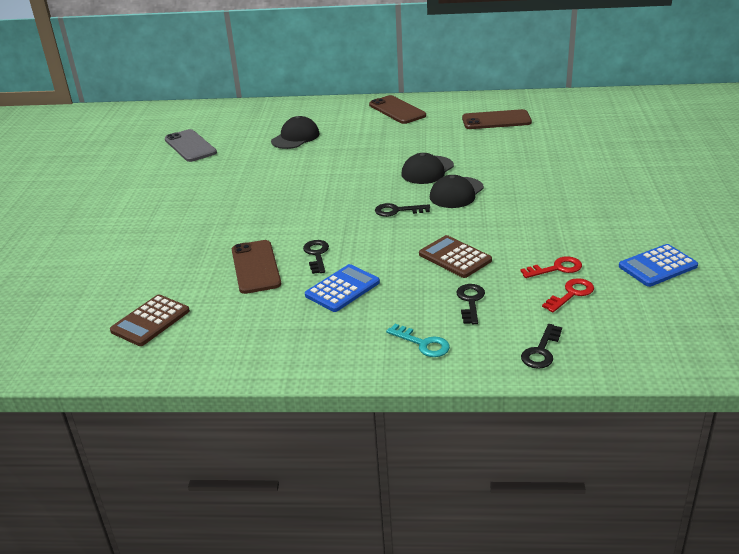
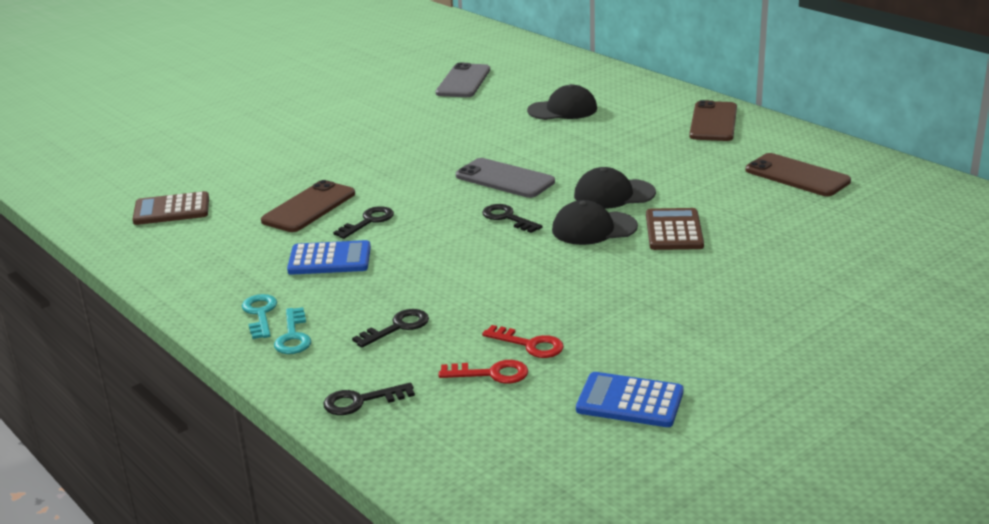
camera: 45 degrees right, 5 degrees down
(347, 190) = (505, 179): none -> grey phone
(372, 344) = (260, 314): none -> turquoise key
(455, 257) = (465, 284): brown calculator -> brown calculator (674, 230)

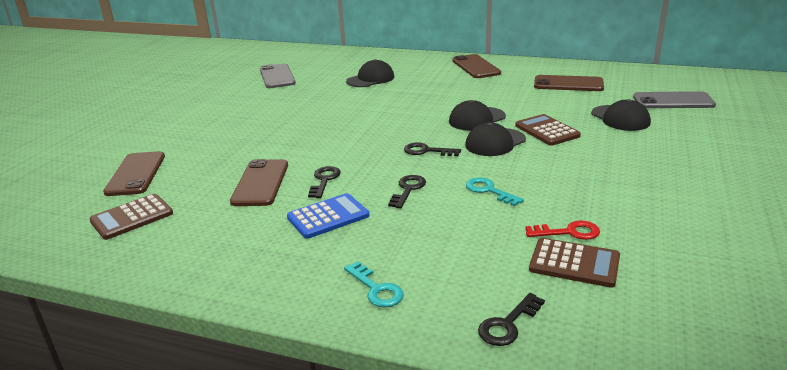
camera: 30 degrees left, 0 degrees up
(214, 166) = (136, 174): none -> brown phone
(260, 314) = (322, 279): turquoise key -> turquoise key (489, 191)
(397, 327) = (454, 252): black key -> black key (408, 189)
(491, 374) = (574, 263): red key -> brown calculator
(505, 179) = (389, 127): grey phone -> grey phone (673, 101)
(630, 401) = (694, 249): blue calculator -> none
(789, 239) = (620, 118): none -> black cap

